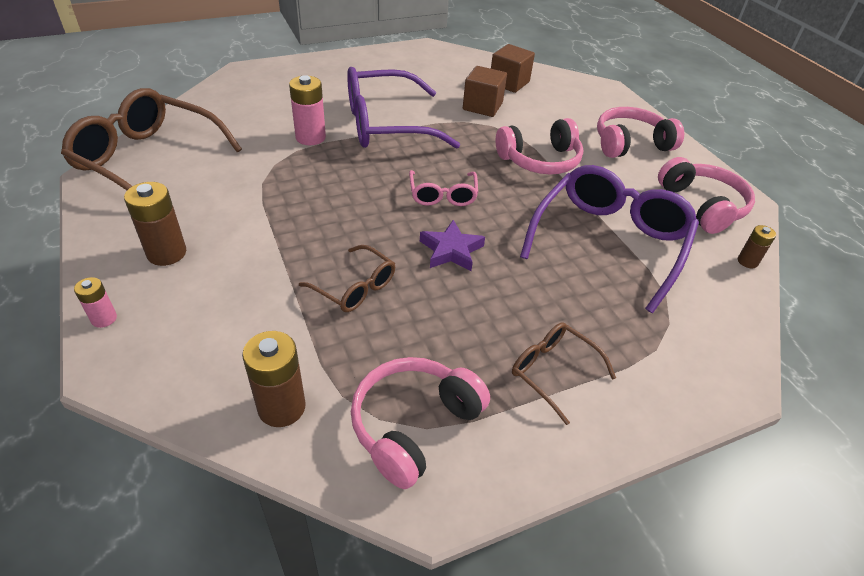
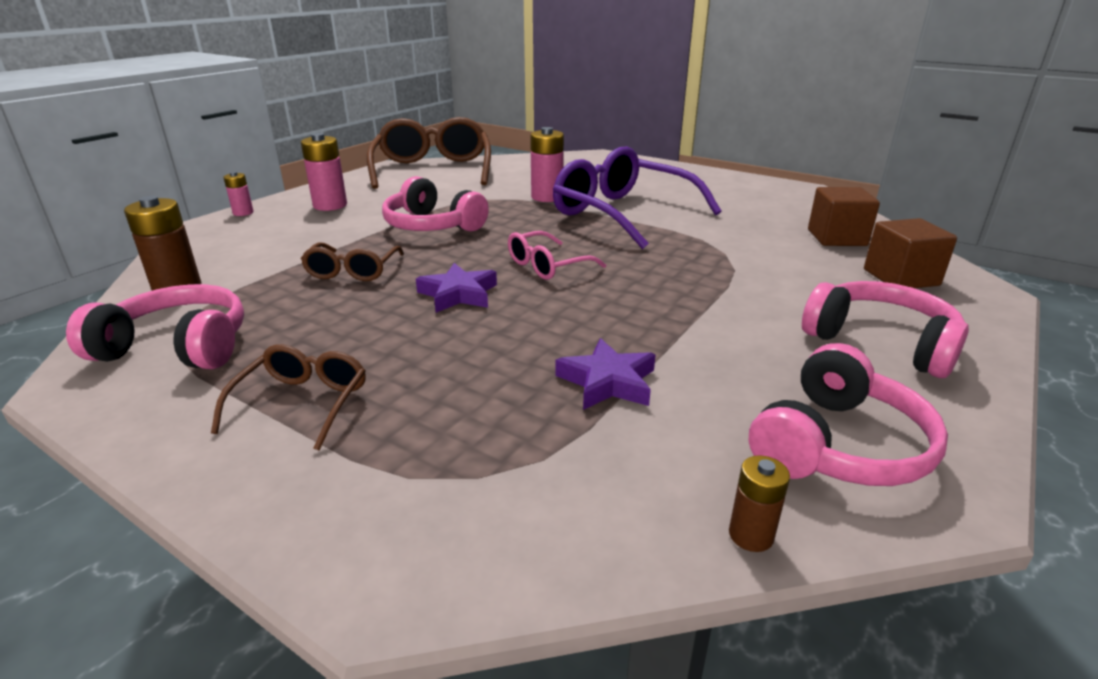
camera: 60 degrees right, 15 degrees down
(166, 253) = (330, 205): brown battery -> pink battery
(482, 106) = (752, 239): brown cube -> brown cube (901, 277)
(540, 160) = (708, 294): pink headphones -> pink headphones (432, 226)
(609, 242) = (607, 382): purple glasses -> purple star

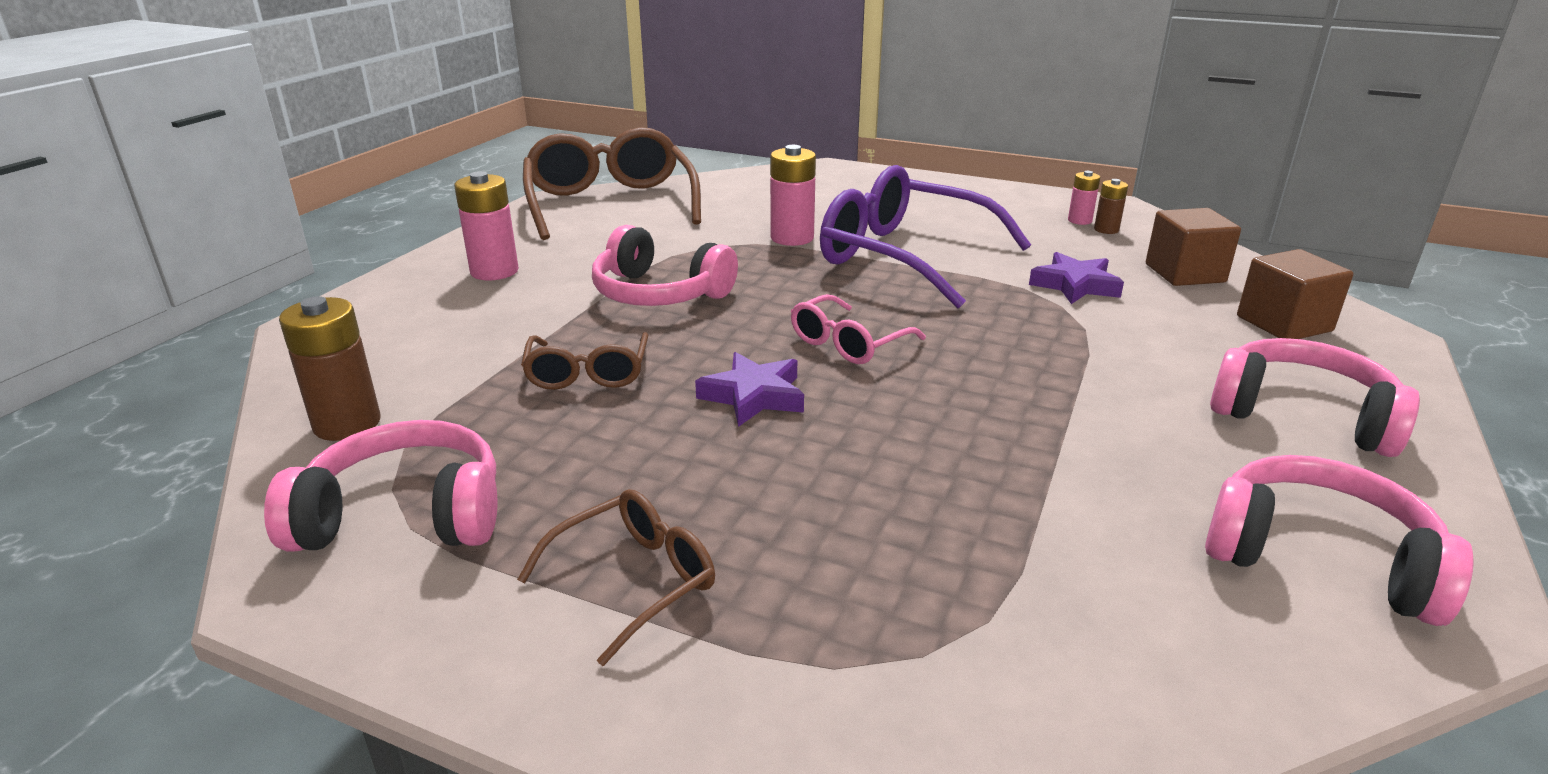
camera: 10 degrees left, 0 degrees up
(243, 213) = (371, 292): pink battery -> pink battery (1079, 220)
(302, 403) = (635, 580): brown glasses -> brown glasses turned 45 degrees clockwise
(607, 382) = (1012, 504): purple star -> purple star (1075, 285)
(751, 535) = (1278, 687): brown battery -> brown battery (1106, 230)
(838, 446) = (1319, 558): pink headphones -> pink headphones turned 90 degrees counterclockwise

